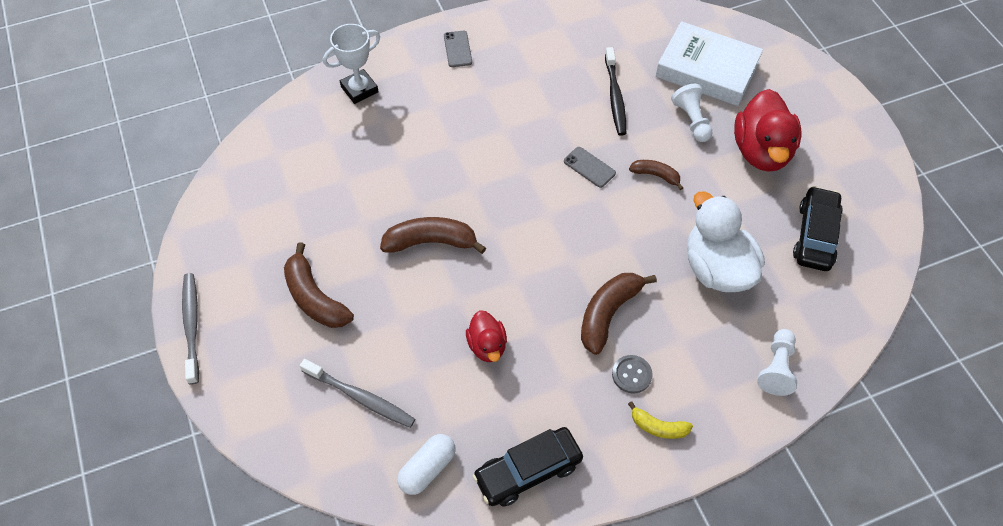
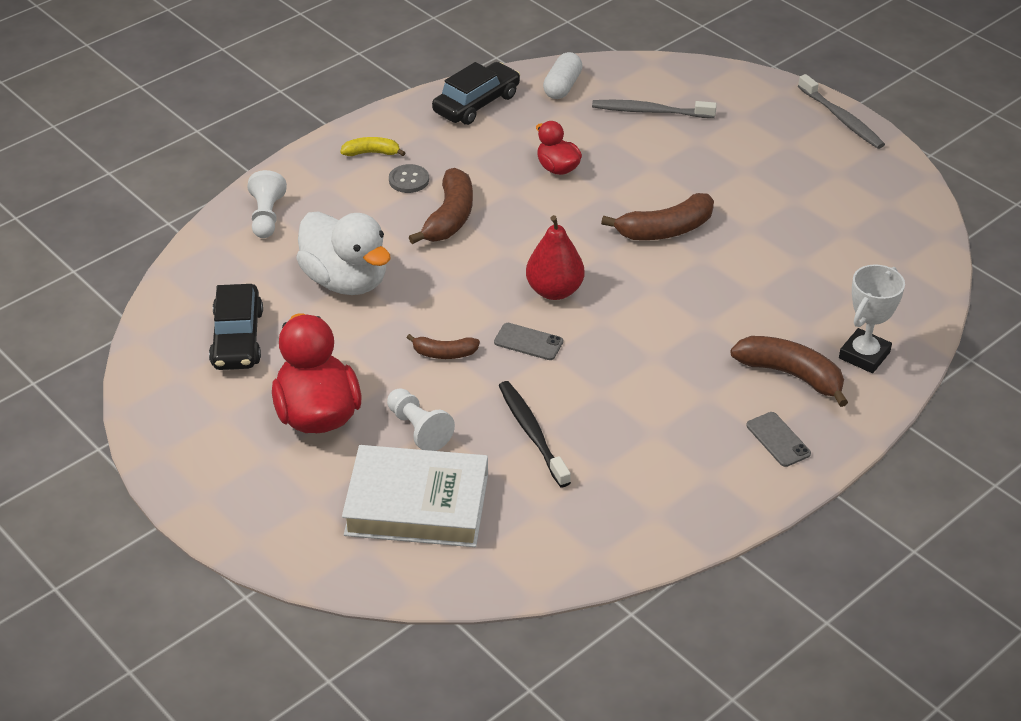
camera: 160 degrees right, 15 degrees down
(314, 298) = (747, 162): brown banana -> brown banana (791, 375)
(550, 208) = (554, 291): none -> red pear

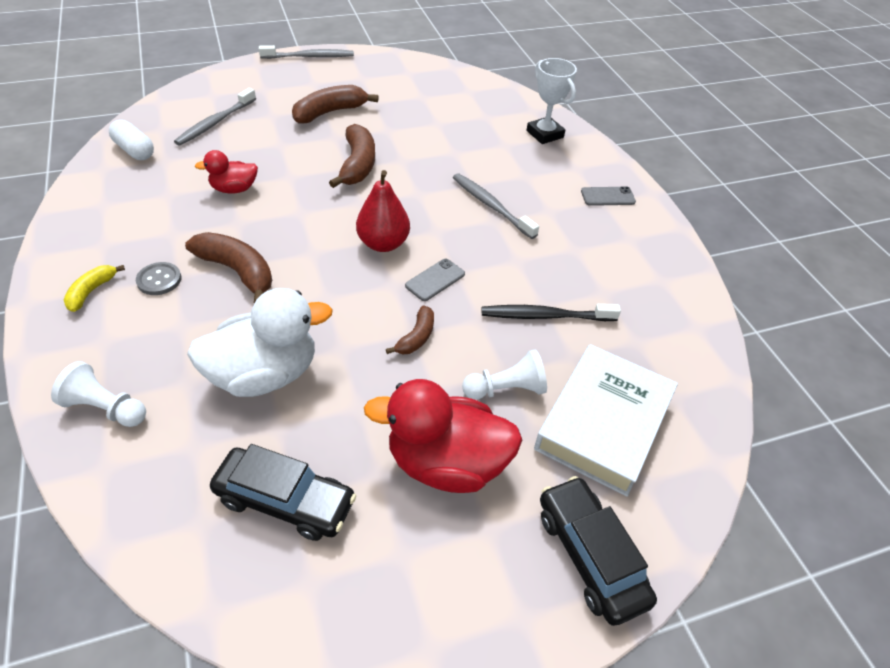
camera: 70 degrees left, 5 degrees up
(476, 103) = (99, 202): black car -> black car (590, 555)
(678, 348) = (491, 206): none -> grey toothbrush
(791, 375) = (547, 168): brown banana -> brown banana (330, 112)

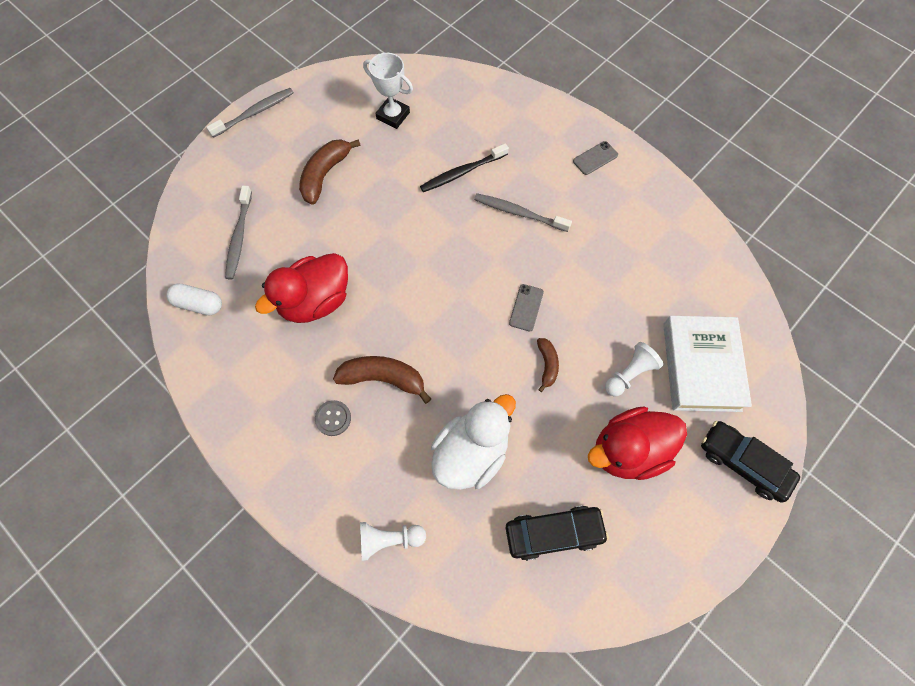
camera: 25 degrees left, 20 degrees up
(91, 291) = (293, 456): yellow banana -> none
(234, 189) = (315, 301): red duck -> red duck, size x1.83
(357, 165) = (391, 223): brown banana -> none
(383, 244) = (467, 294): red pear -> none
(544, 134) = (511, 111): white trophy -> white trophy (393, 115)
(546, 316) = (618, 298): black toothbrush -> black toothbrush (462, 172)

